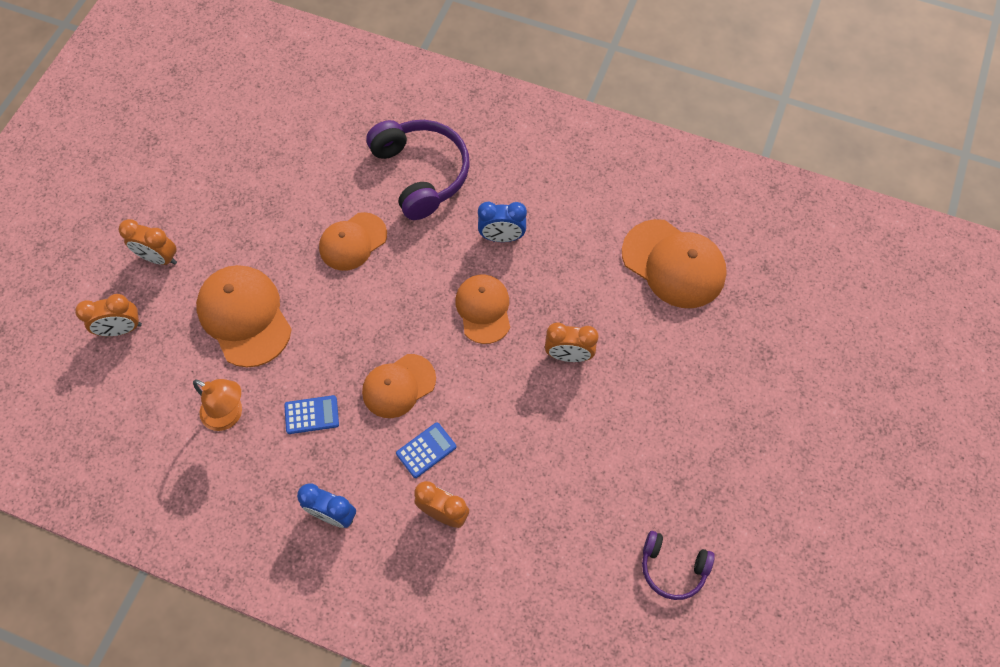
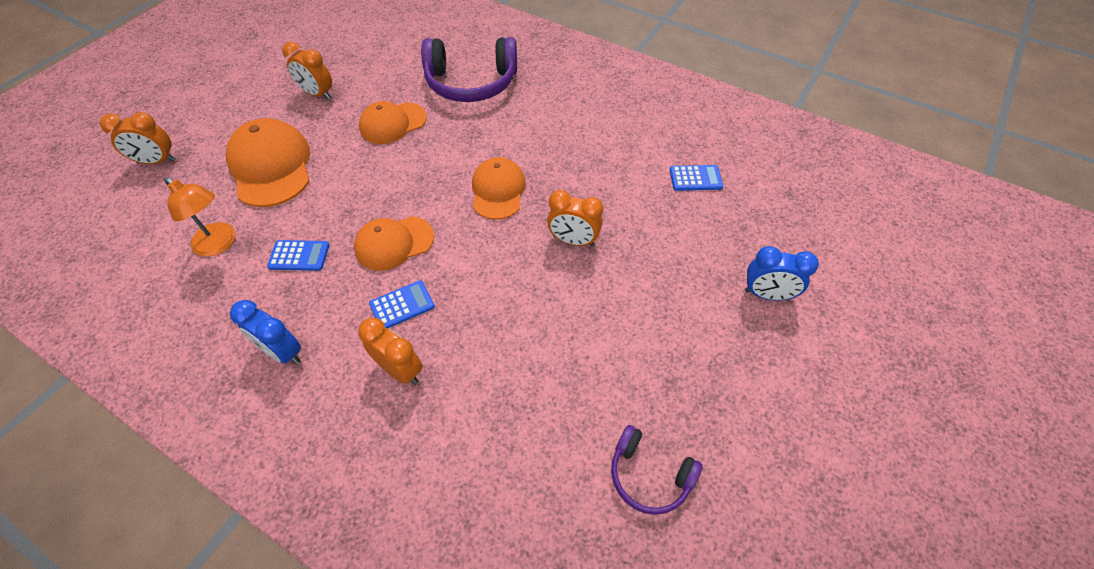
camera: 10 degrees right, 10 degrees down
(159, 258) = (217, 114): orange clock -> orange clock (317, 94)
(421, 173) = (471, 82): purple headphones -> purple headphones turned 105 degrees clockwise
(502, 237) = (531, 137): blue clock -> blue clock (766, 294)
(673, 264) = (695, 178): orange cap -> blue calculator

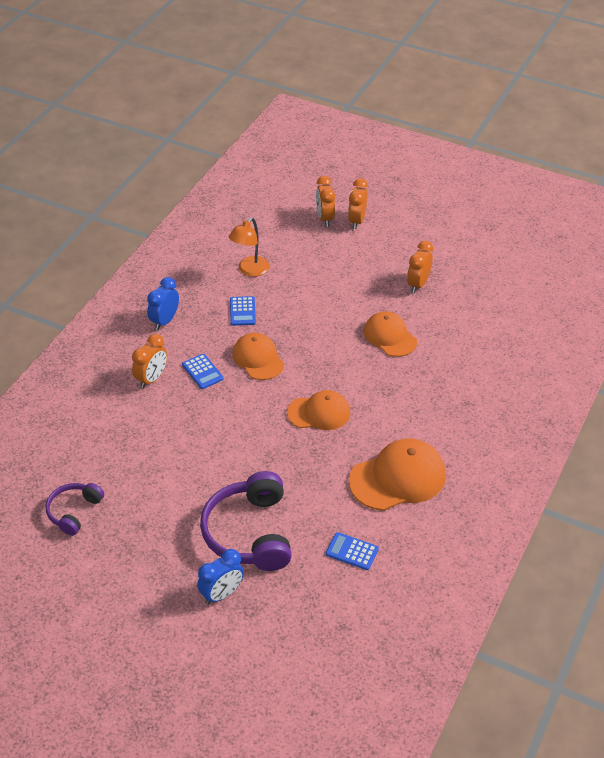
camera: 85 degrees right, 10 degrees down
(271, 166) = (328, 277): orange cap -> orange cap (398, 478)
(471, 82) = (456, 380): purple headphones -> purple headphones (250, 533)
(573, 241) = (269, 464): orange clock -> orange clock (356, 221)
(695, 178) = (352, 551): blue calculator -> blue calculator turned 120 degrees clockwise
(766, 294) = (221, 594): blue clock -> blue clock turned 135 degrees counterclockwise

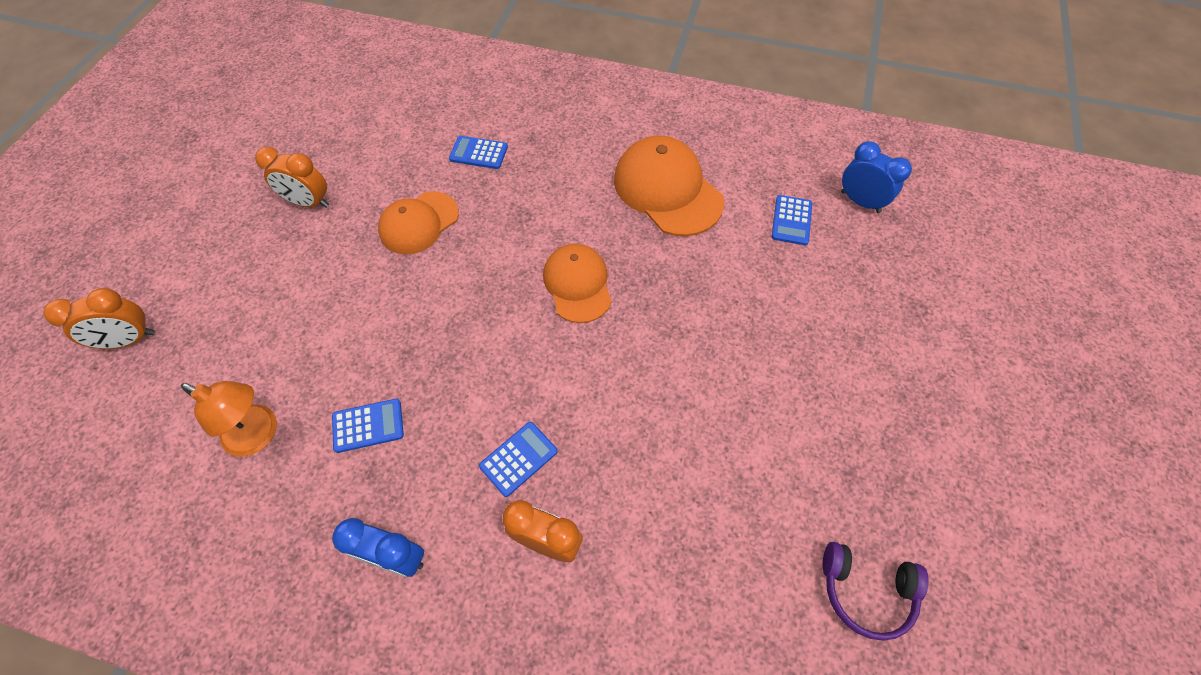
camera: 100 degrees left, 15 degrees up
(221, 594) = (912, 344): blue clock -> blue clock (860, 202)
(250, 533) = (807, 330): purple headphones -> none
(258, 359) = (479, 381): orange cap -> none
(356, 221) = (146, 293): orange clock -> none
(454, 371) = (478, 153): none -> blue calculator

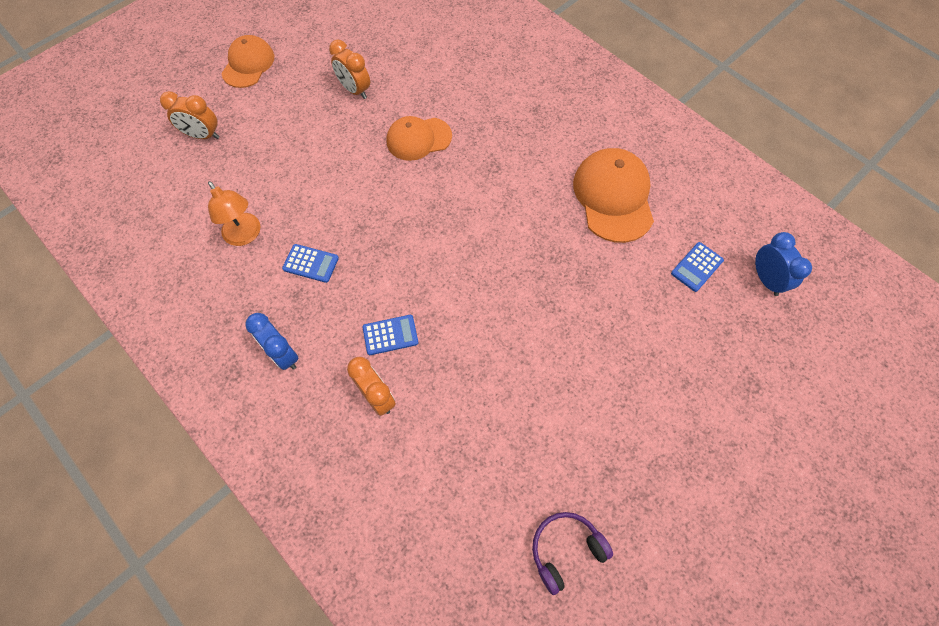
camera: 30 degrees right, 5 degrees up
(478, 153) = (490, 104): blue calculator -> none
(577, 284) = (501, 236): orange cap -> orange cap (248, 64)
(866, 590) = (566, 550): purple headphones -> purple headphones turned 105 degrees clockwise

